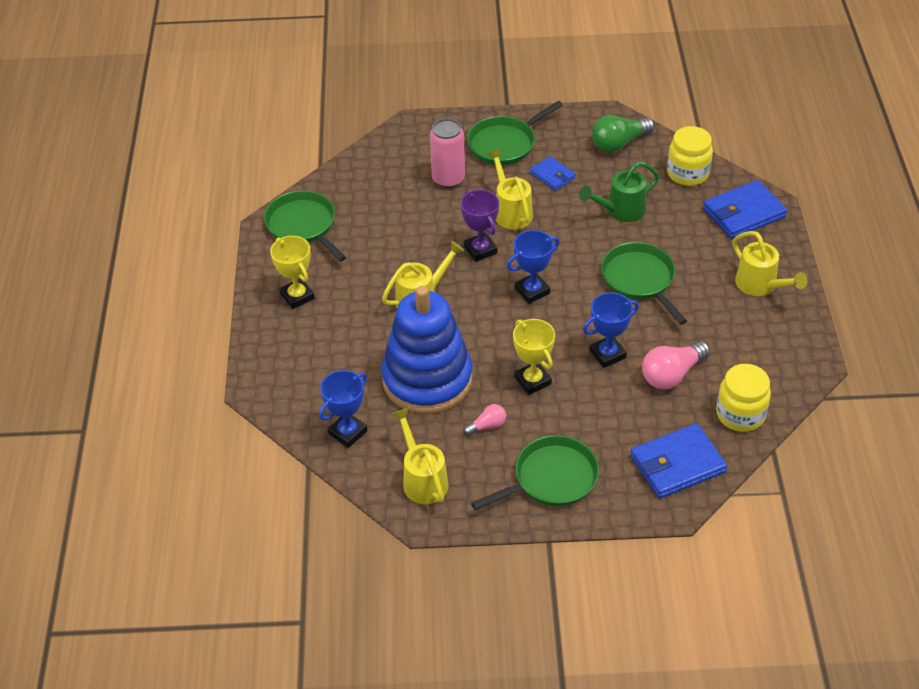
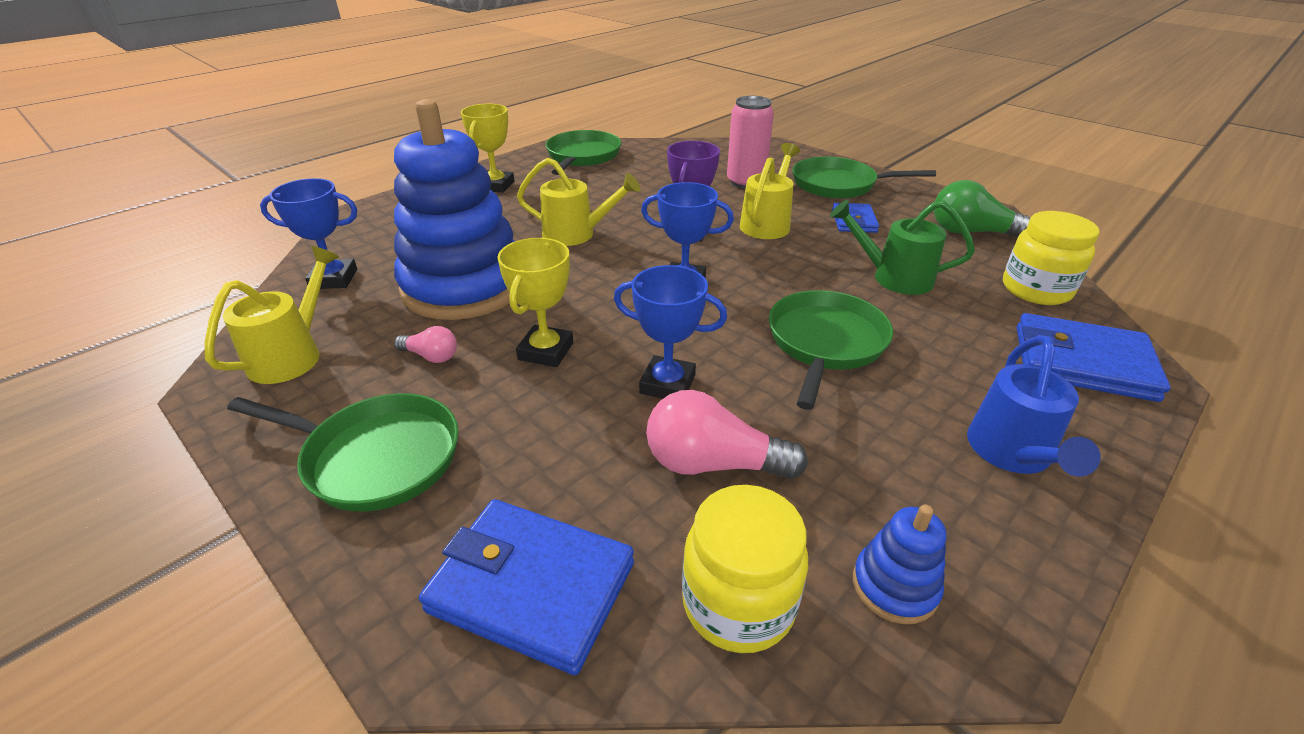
camera: 45 degrees right, 10 degrees down
(760, 285) = (1012, 454): yellow watering can -> blue watering can
(775, 370) = (894, 586): none -> blue stacking toy

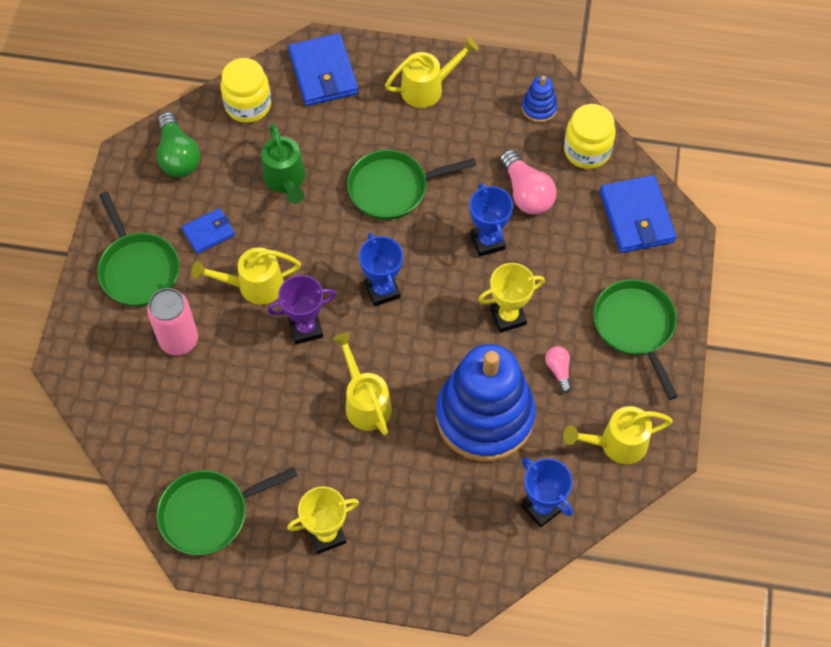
camera: 125 degrees left, 25 degrees up
(1012, 454) = (428, 88): blue watering can -> yellow watering can

